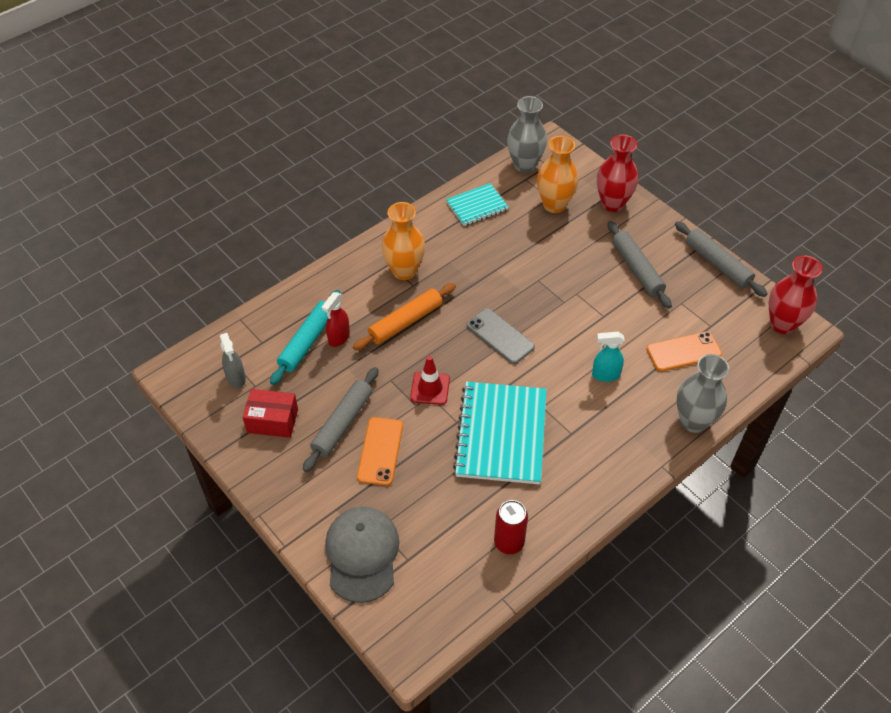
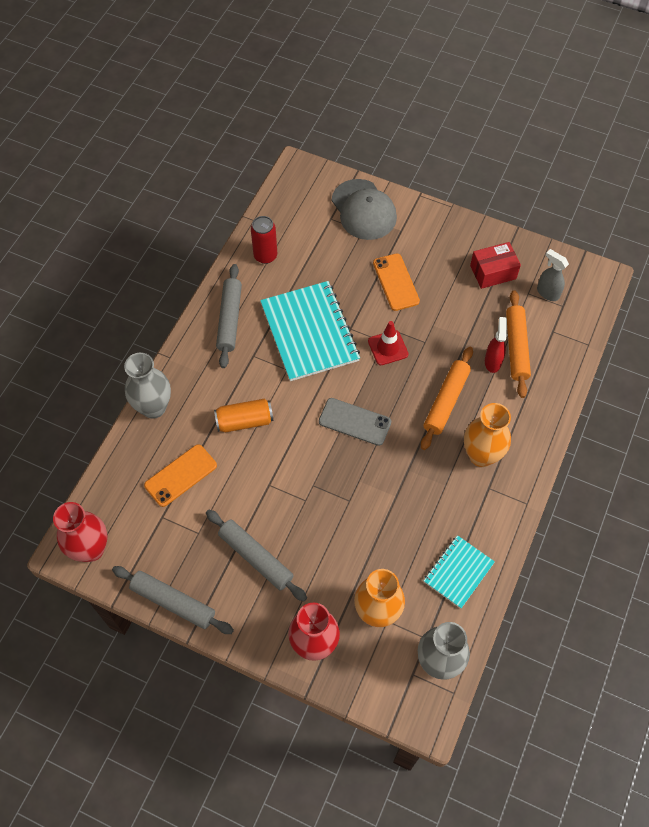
camera: 155 degrees right, 10 degrees up
(307, 341) = (516, 347): turquoise rolling pin -> orange rolling pin
(342, 423) = (438, 291): grey rolling pin -> grey rolling pin (230, 319)
(605, 375) = (244, 421): turquoise spray bottle -> orange can

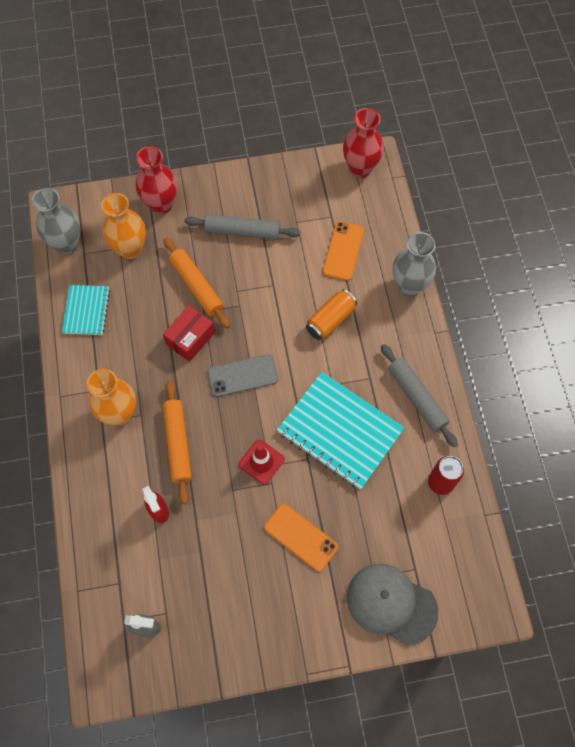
camera: 145 degrees right, 5 degrees up
(173, 602) = (276, 172): grey rolling pin -> none
(493, 272) = (214, 615): red box -> red box (190, 338)
(516, 347) = (145, 541): orange rolling pin -> orange rolling pin (196, 286)

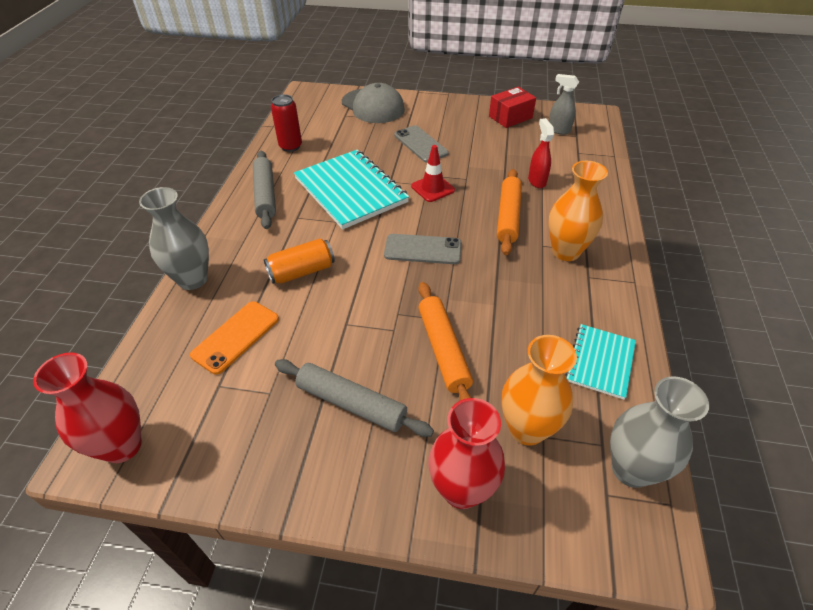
camera: 160 degrees left, 20 degrees down
(190, 338) = (469, 296): red box -> red box (510, 117)
(300, 537) = (420, 144): orange phone -> grey phone

